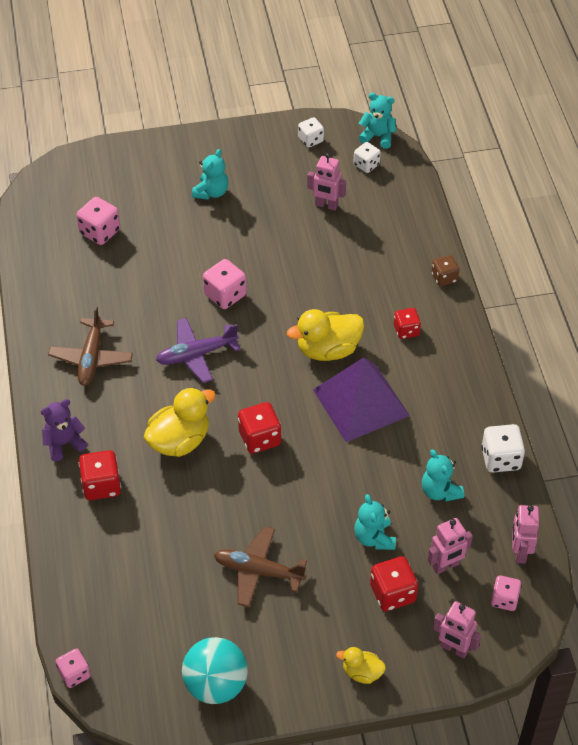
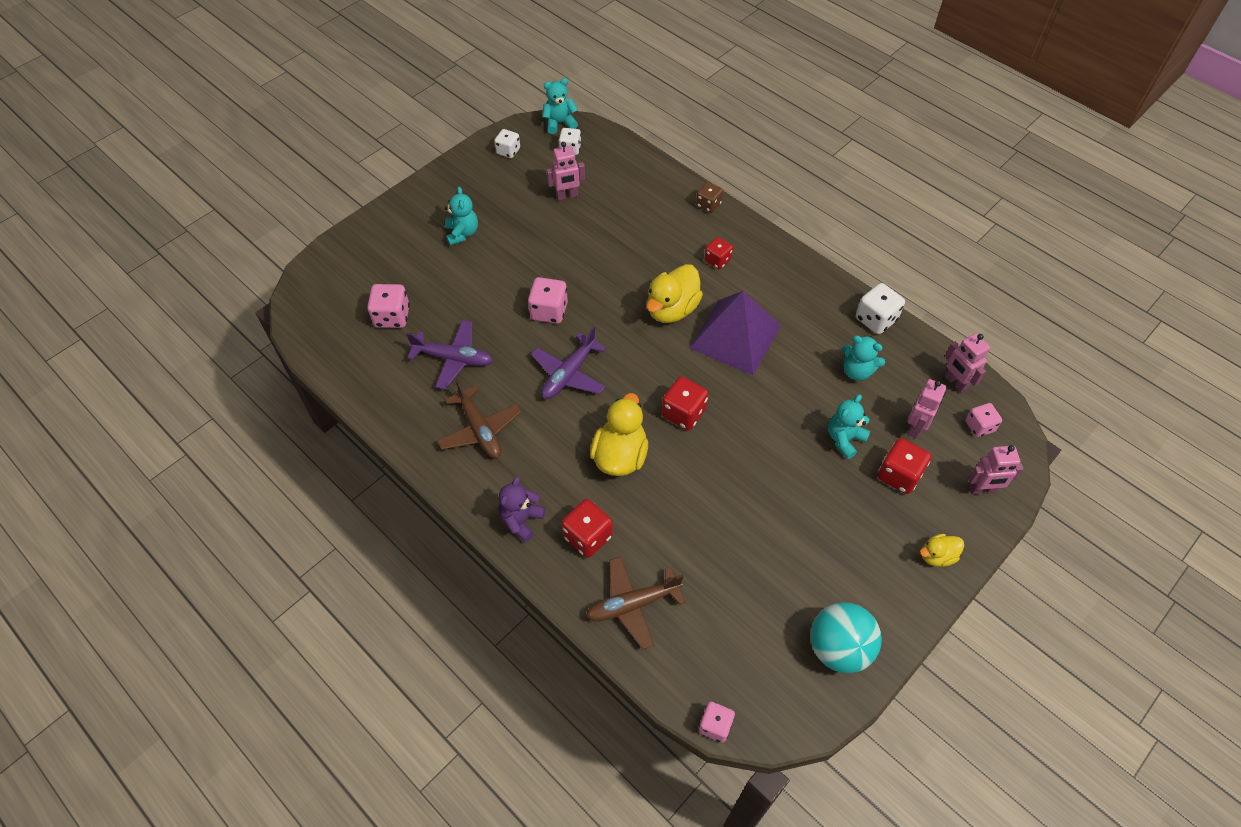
camera: 35 degrees left, 5 degrees up
(118, 291) = (453, 358): none -> purple plane
(258, 571) = (783, 526): brown plane -> brown plane (632, 605)
(374, 538) = (844, 439): turquoise teddy bear -> turquoise teddy bear turned 90 degrees clockwise

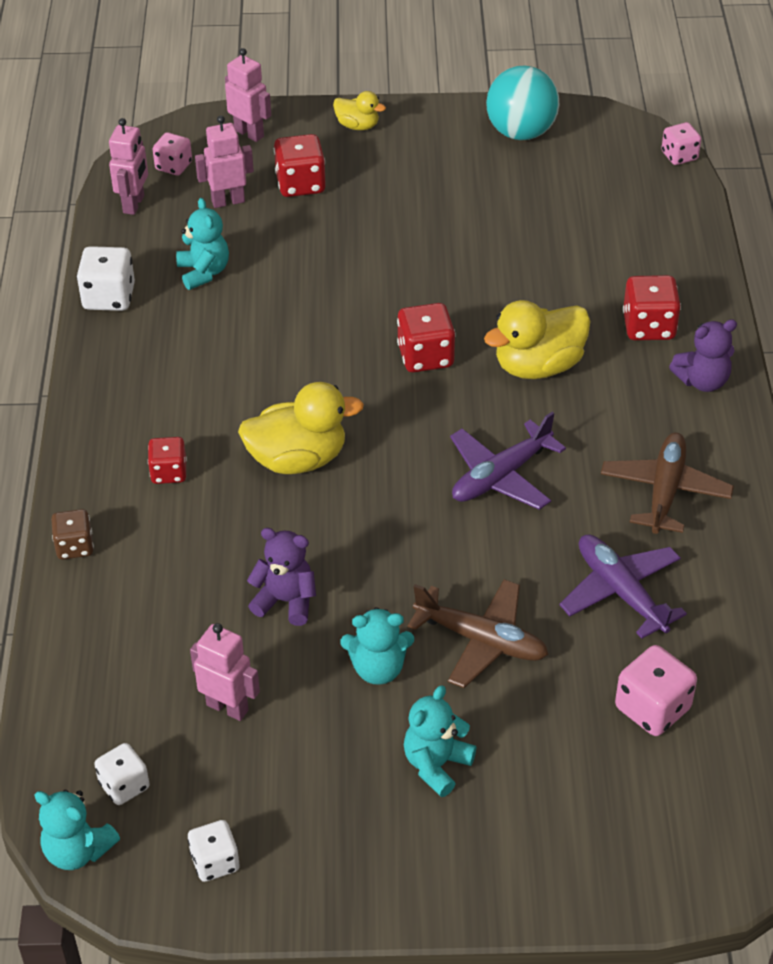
camera: 135 degrees left, 10 degrees down
(549, 311) = (441, 563): pink dice -> none
(569, 374) = (501, 476): purple plane -> purple plane turned 150 degrees clockwise
(595, 247) = (286, 601): none -> purple teddy bear
(632, 605) = (662, 257): brown plane -> brown plane (481, 640)
(735, 336) = (271, 384): purple pyramid -> none
(844, 439) = (304, 236): turquoise teddy bear -> turquoise teddy bear (378, 668)

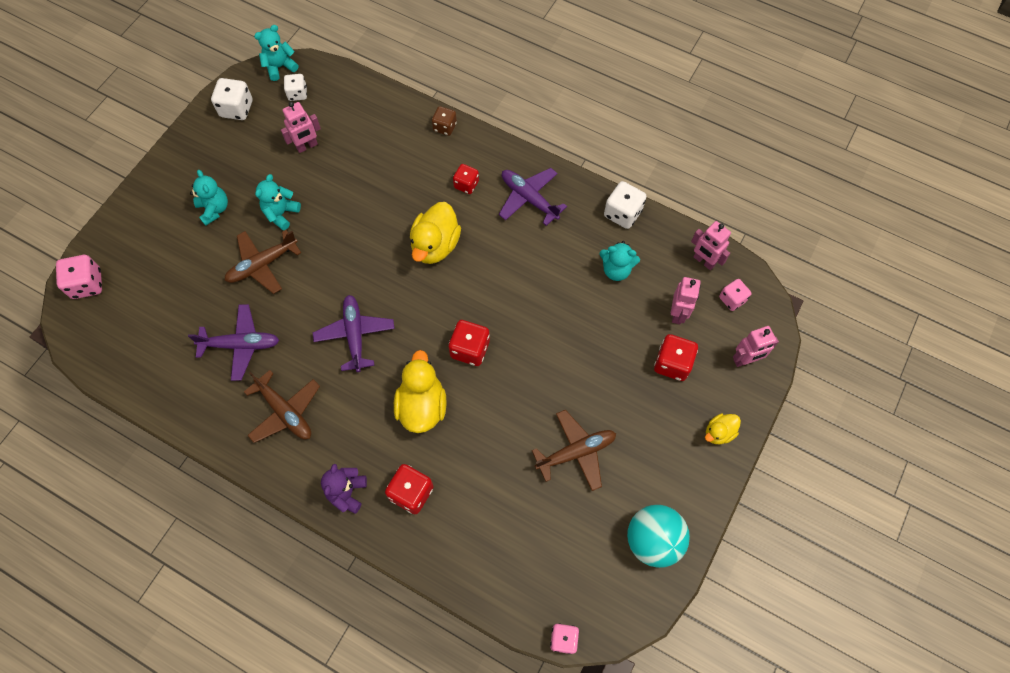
camera: 120 degrees right, 20 degrees up
(147, 396) = (529, 198): none -> purple plane
(215, 862) = (236, 109): white dice -> white dice, size x1.50
(286, 601) = (348, 196): purple teddy bear -> none
(476, 218) = (576, 452): none -> brown plane
(652, 708) = (169, 314): pink dice -> pink dice (87, 284)

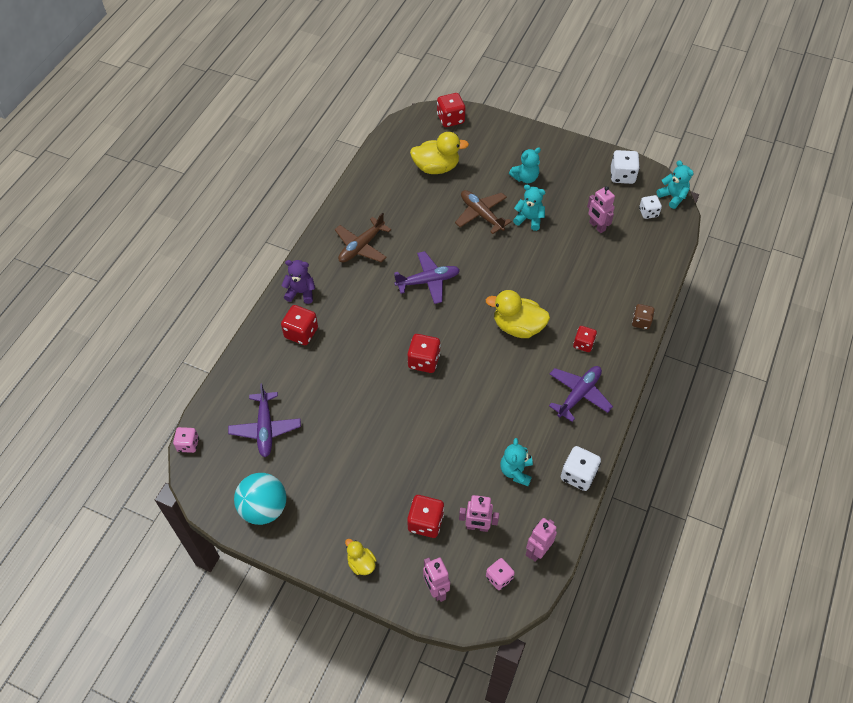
camera: 85 degrees right, 10 degrees down
(87, 284) = (450, 119): pink dice -> red dice
(241, 345) = (412, 212): purple plane -> purple plane (265, 428)
(422, 406) = (371, 332): yellow duck -> yellow duck (436, 167)
(576, 452) = (338, 446): brown plane -> none

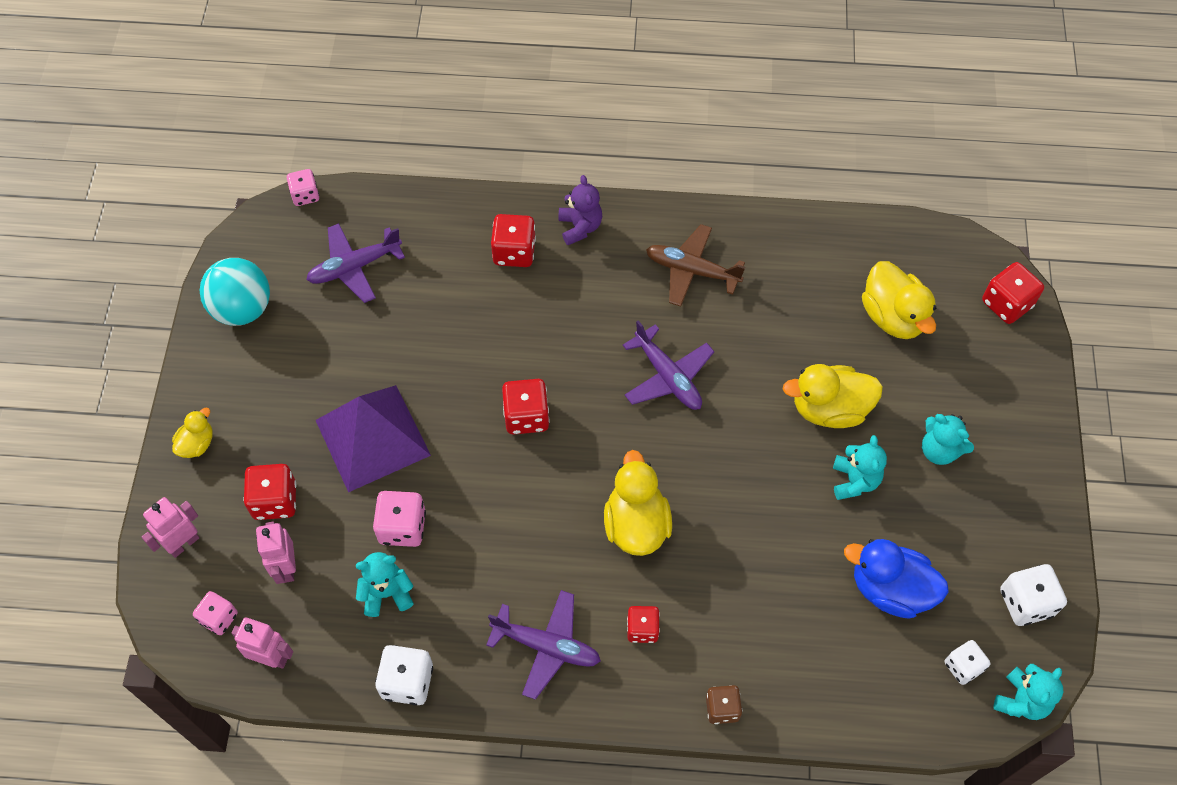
camera: 70 degrees right, 5 degrees up
(402, 451) = (373, 437): none -> purple pyramid
(474, 450) = (402, 527): none -> pink dice
(481, 214) = (829, 409): brown plane -> yellow duck
(597, 226) = (890, 589): pink robot -> blue duck

